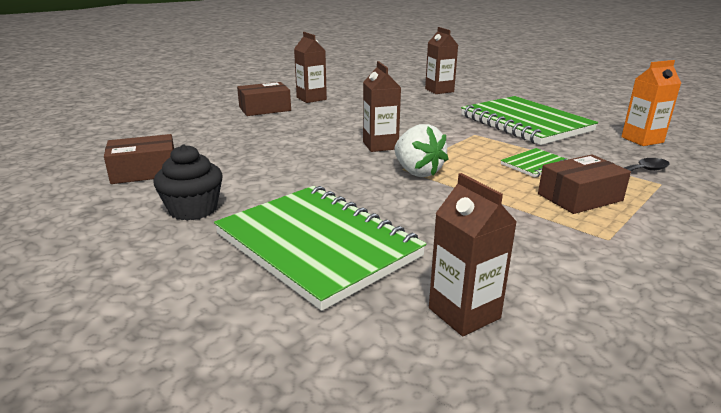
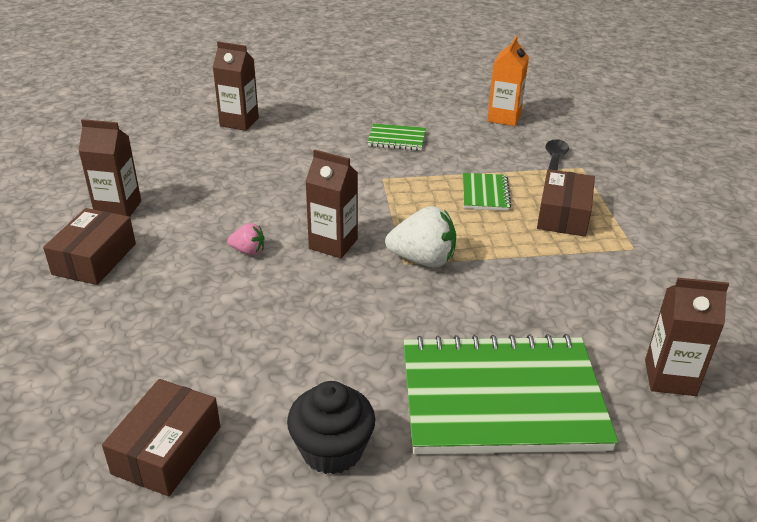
camera: 50 degrees left, 10 degrees up
(332, 131) = (248, 251): none -> pink strawberry
(525, 123) = (396, 139): green notebook -> green notebook, size x0.44

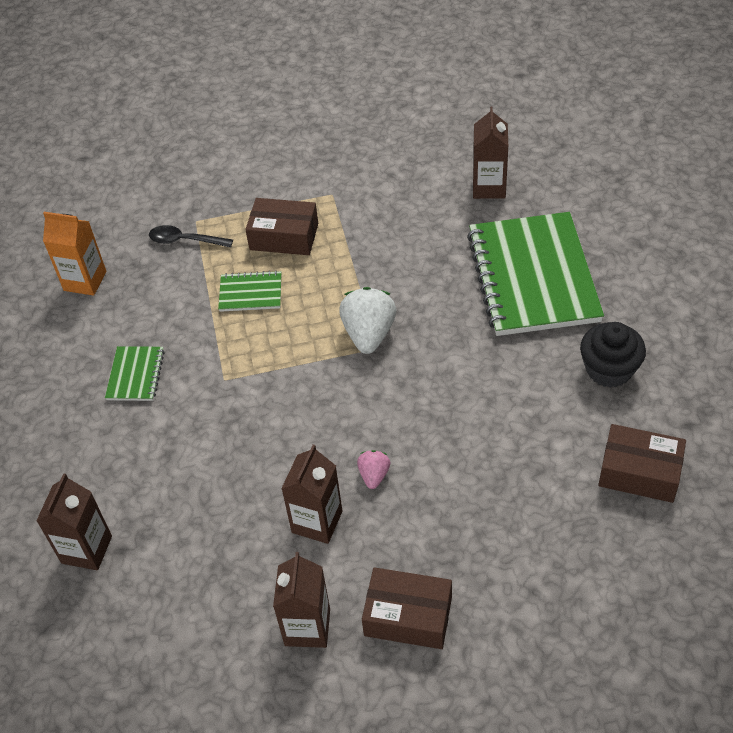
camera: 90 degrees left, 15 degrees up
(333, 244) = (352, 406): brown carton -> brown carton (317, 522)

